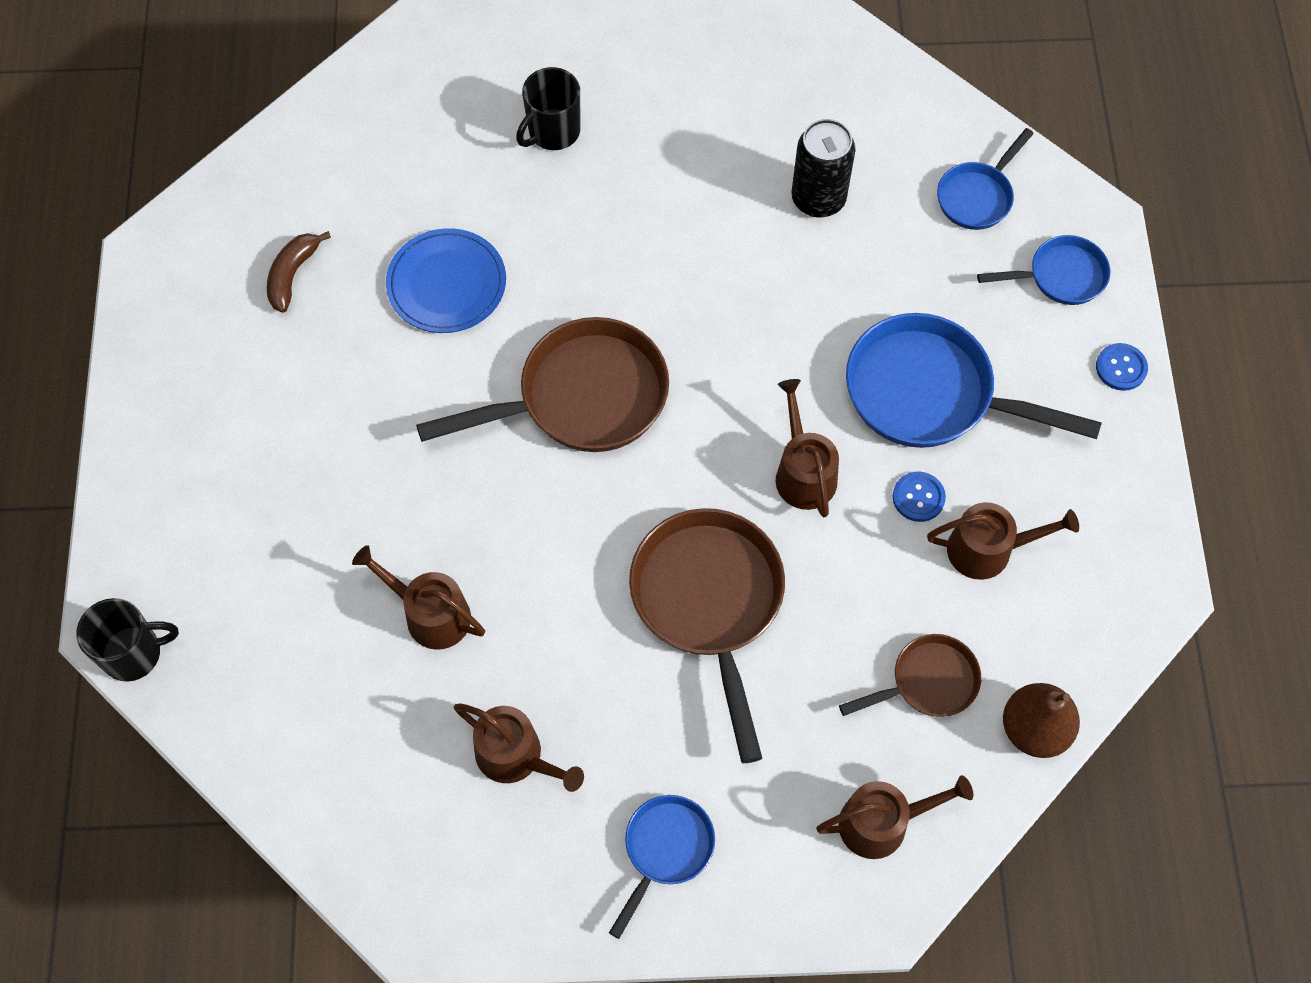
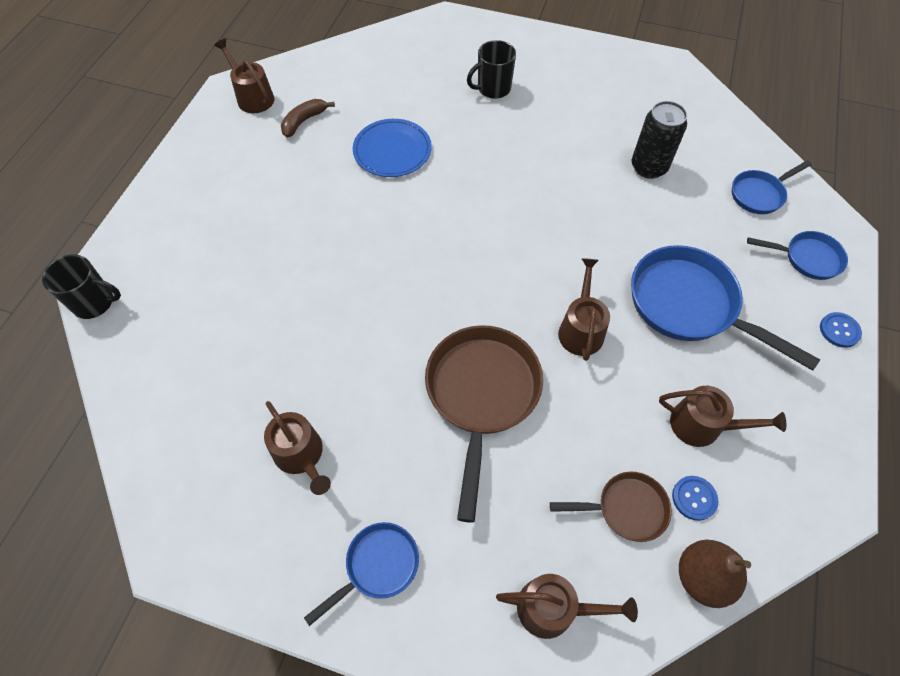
camera: 20 degrees right, 5 degrees down
(431, 614) = (289, 340): brown watering can -> brown watering can (253, 97)
(581, 397) = (448, 238): brown pan -> none
(918, 497) = (660, 372): blue button -> blue button (694, 498)

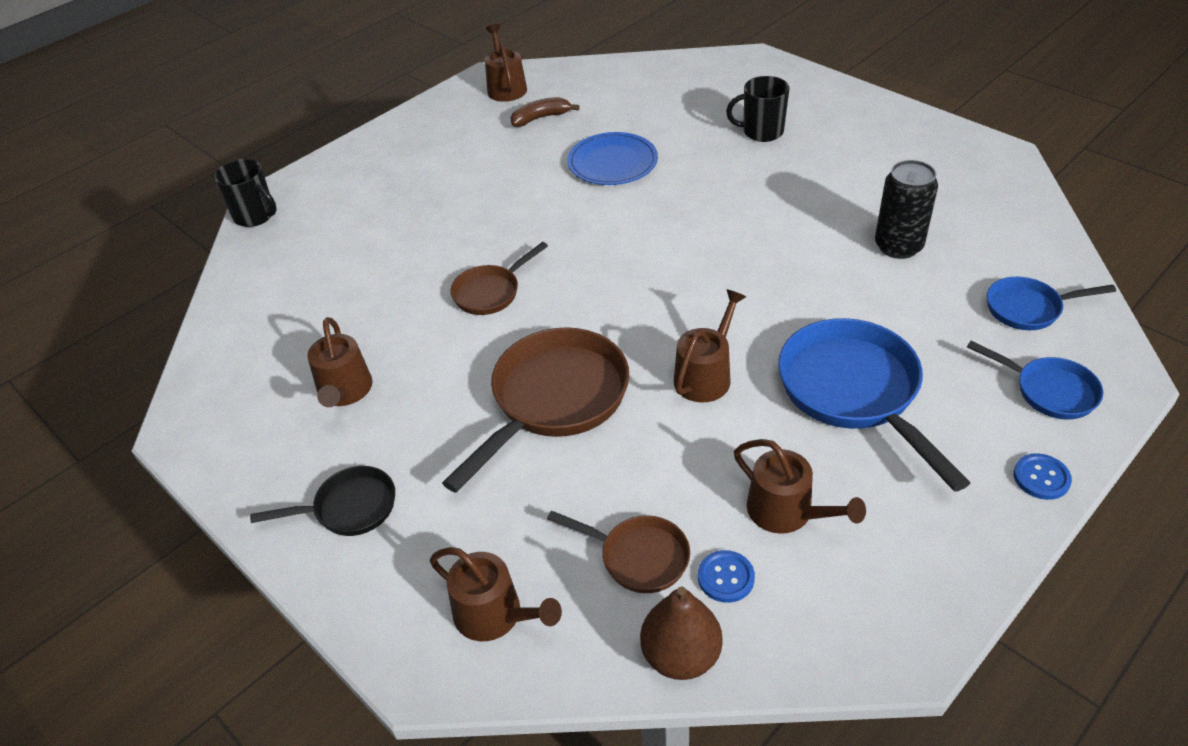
camera: 30 degrees right, 15 degrees down
(367, 311) = (491, 292): none -> brown pan
(377, 566) = (349, 508): blue pan -> black pan

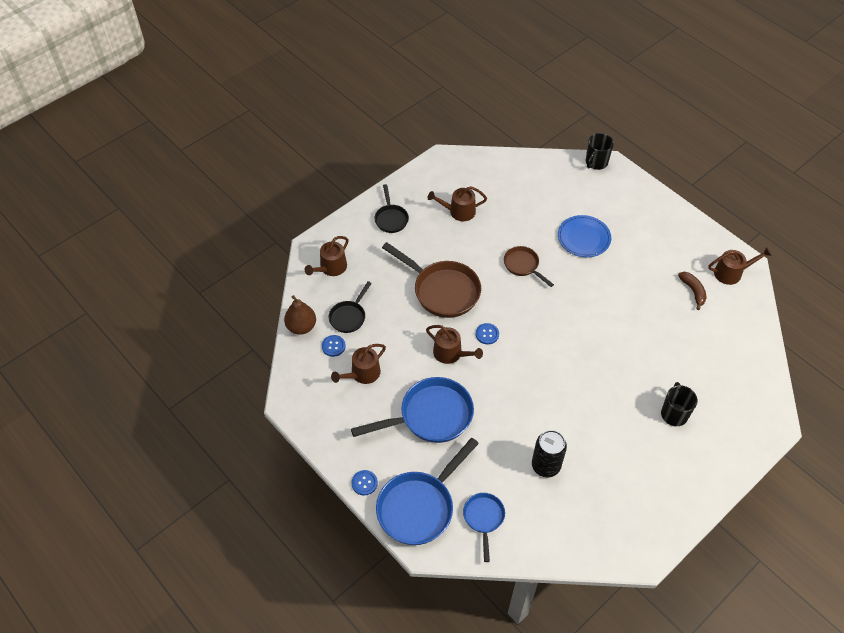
camera: 90 degrees right, 10 degrees up
(612, 162) = (640, 327): blue plate -> blue plate (583, 238)
(638, 557) = (349, 316): brown pan -> black pan
(652, 329) = (487, 334): none -> blue button
(1049, 391) = (419, 507): blue pan -> blue pan, size x1.83

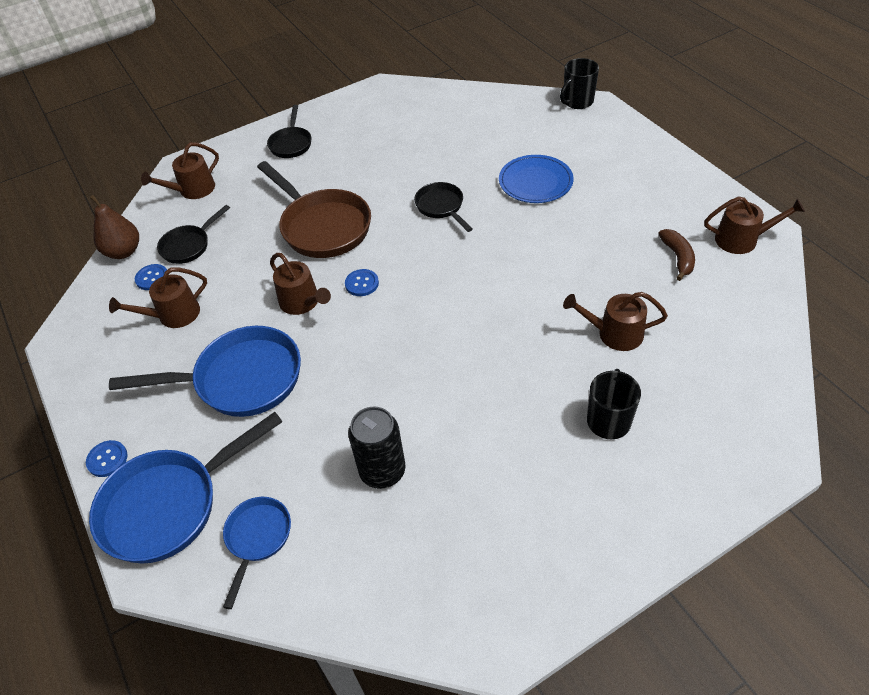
camera: 15 degrees right, 5 degrees down
(459, 211) = (379, 142): brown watering can -> brown watering can (614, 333)
(523, 265) = (441, 207): brown pan -> black pan

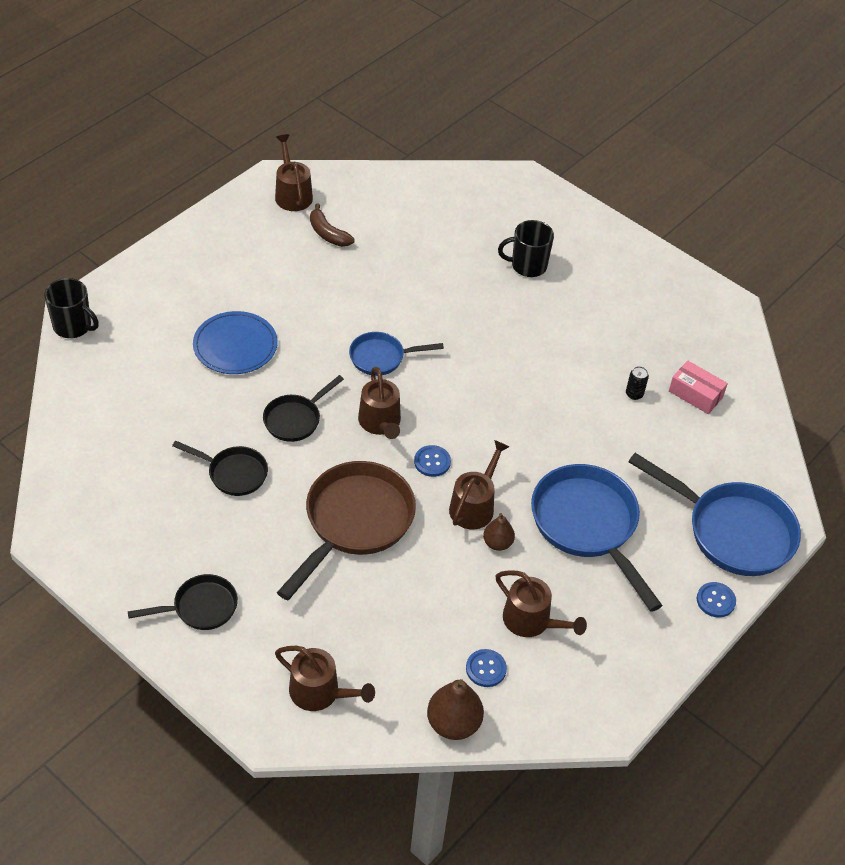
camera: 115 degrees left, 0 degrees up
(189, 246) = (423, 652): black pan -> black pan (233, 473)
(257, 310) = (497, 543): none -> brown pear
(257, 538) = (728, 459): blue pan -> blue pan (381, 358)
(360, 538) = (695, 394): none -> pink box
(382, 471) = (634, 394): black can -> black can, size x0.46
(614, 333) = (435, 268): brown watering can -> brown watering can (380, 422)
(678, 257) = (328, 234): brown banana -> brown banana turned 105 degrees counterclockwise

